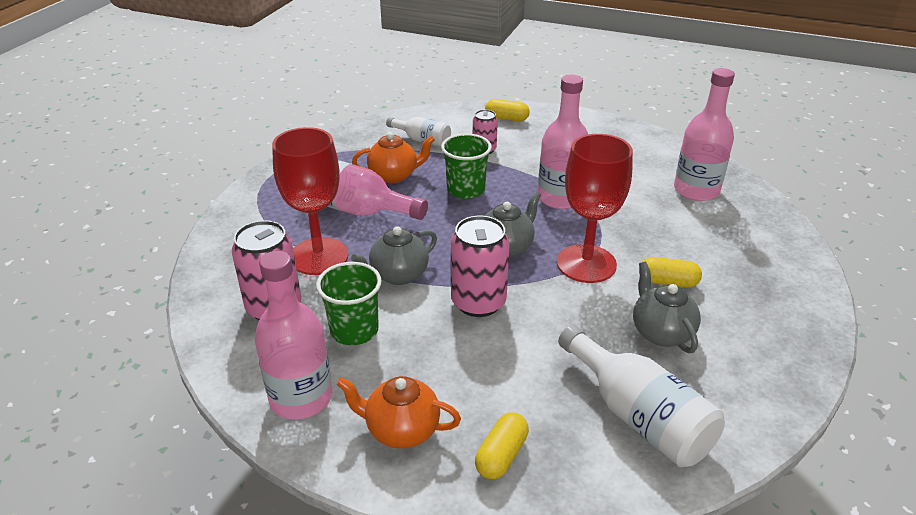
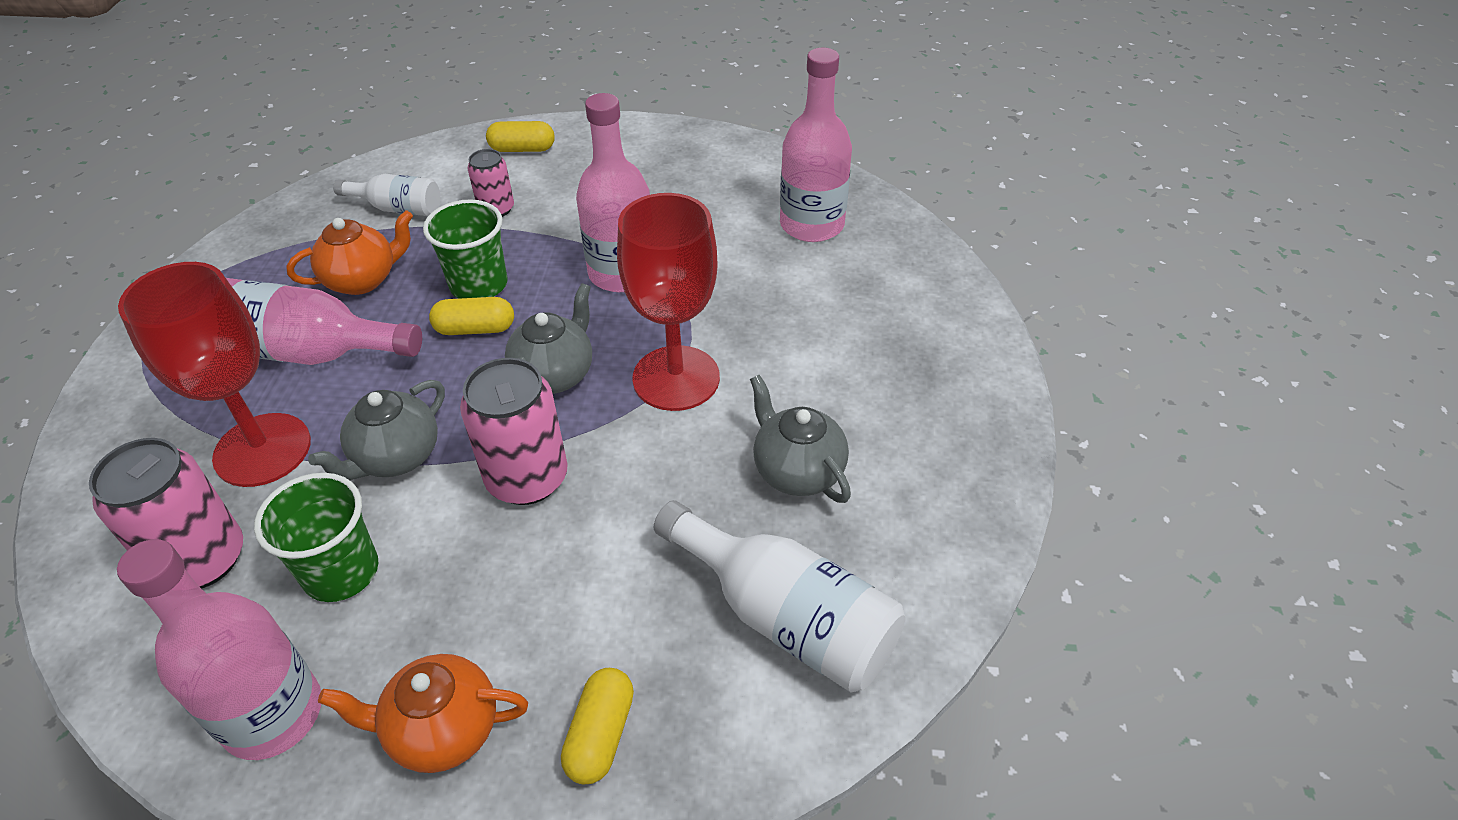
camera: 15 degrees left, 10 degrees up
(667, 282) = (794, 385): yellow capsule -> yellow capsule (475, 329)

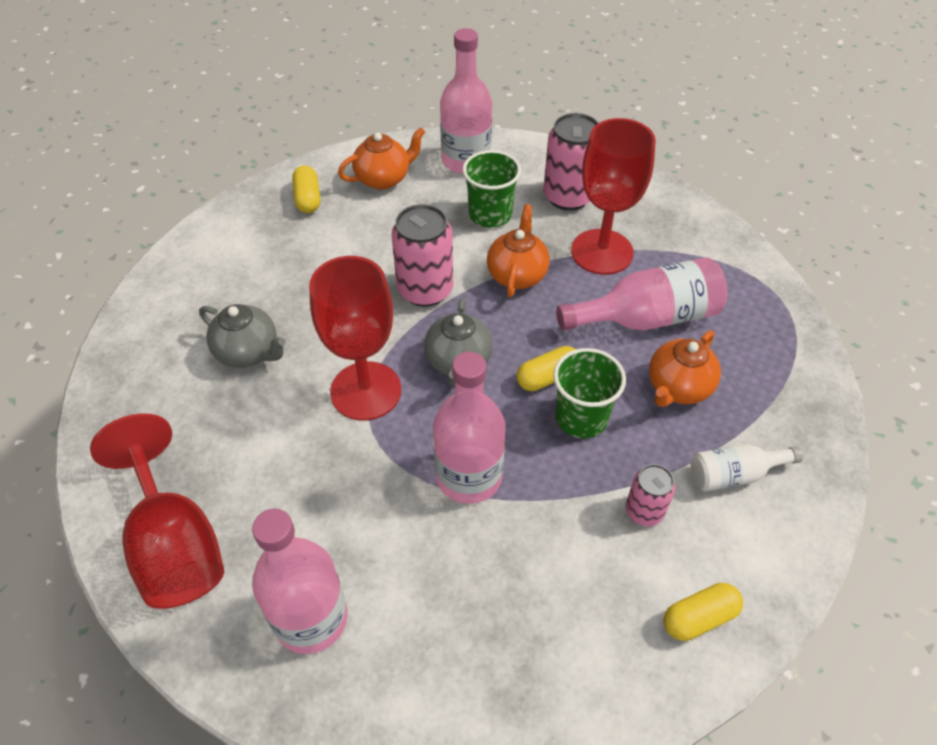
camera: 155 degrees right, 5 degrees up
(396, 457) = (517, 274): grey teapot -> orange teapot
(786, 617) = (231, 270): white bottle -> none
(921, 304) = (175, 544): none -> red goblet

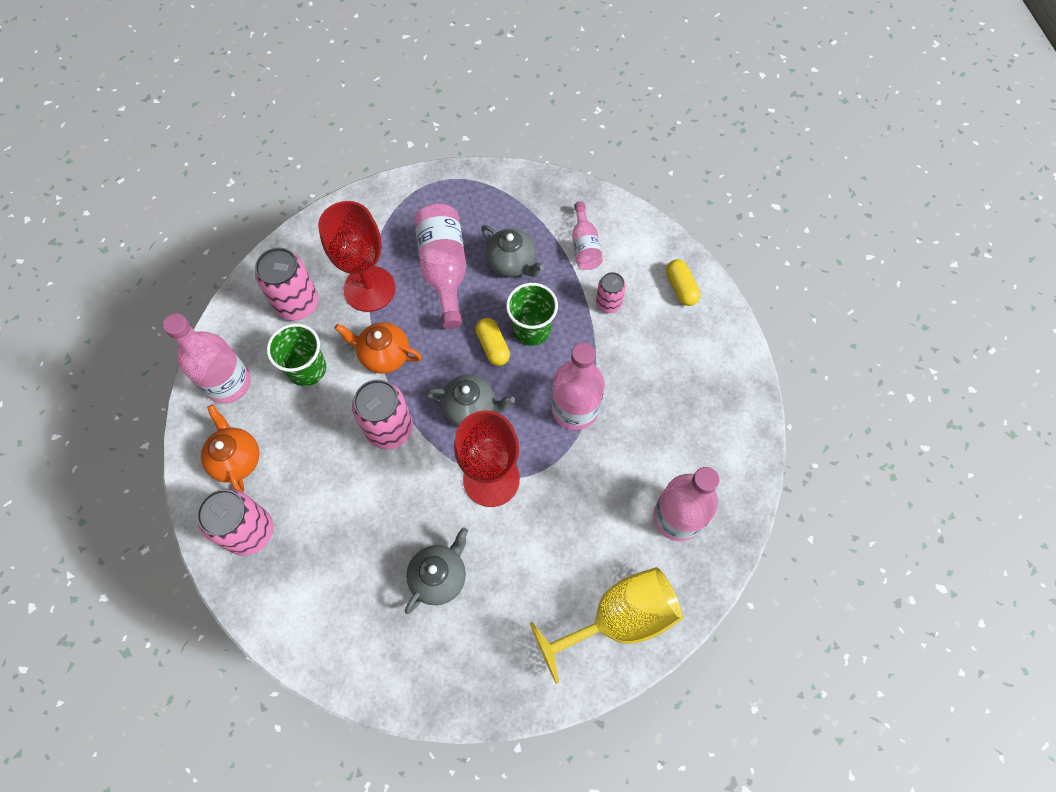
camera: 85 degrees left, 15 degrees up
(175, 544) = (618, 619): red goblet -> yellow goblet
(308, 198) = (250, 531): yellow capsule -> pink can
(678, 388) = (512, 263): orange teapot -> grey teapot
(734, 474) = (584, 246): white bottle -> pink bottle

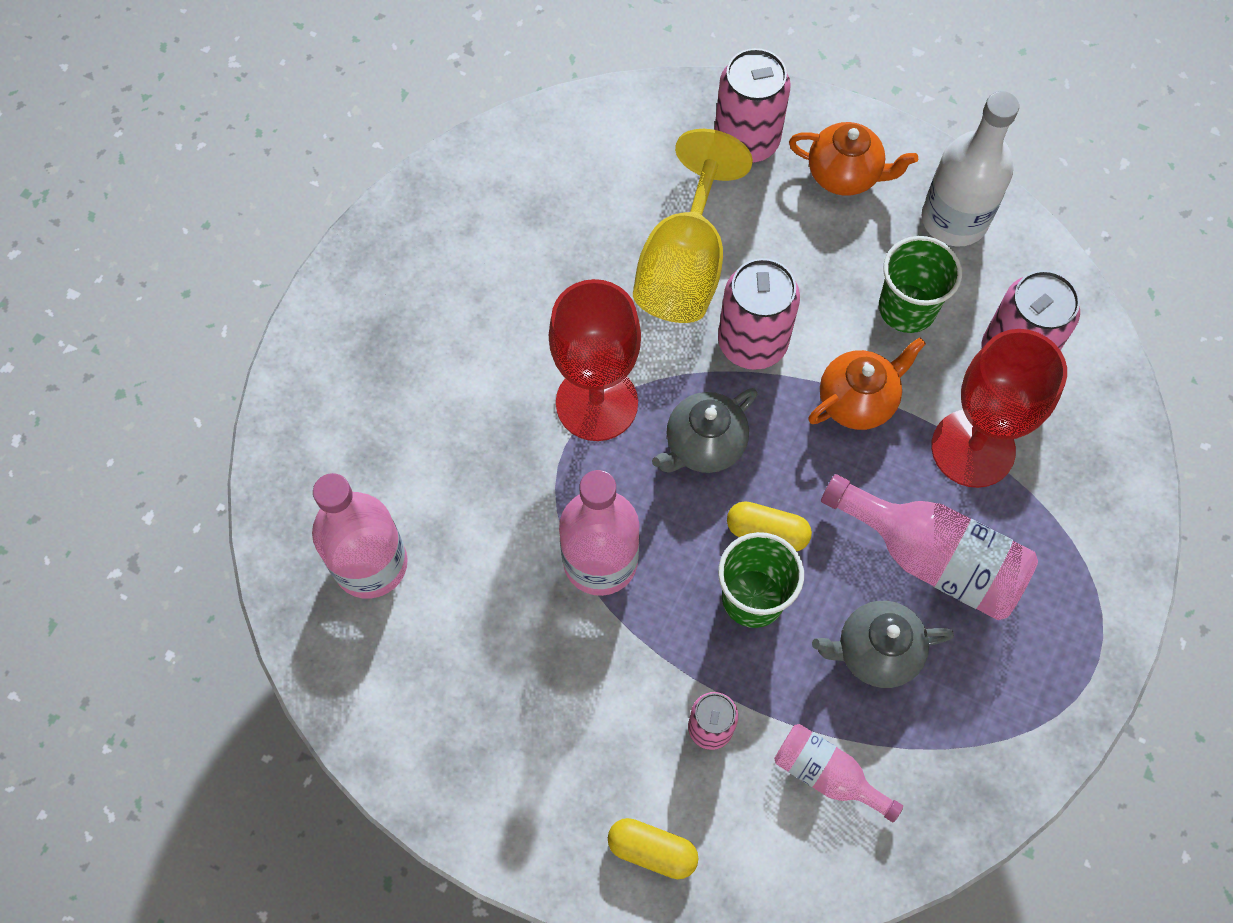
camera: 130 degrees right, 0 degrees up
(228, 383) = (954, 220): pink bottle -> white bottle
(439, 576) = (537, 277): grey teapot -> none
(618, 619) = (331, 411): yellow goblet -> yellow goblet (684, 265)

